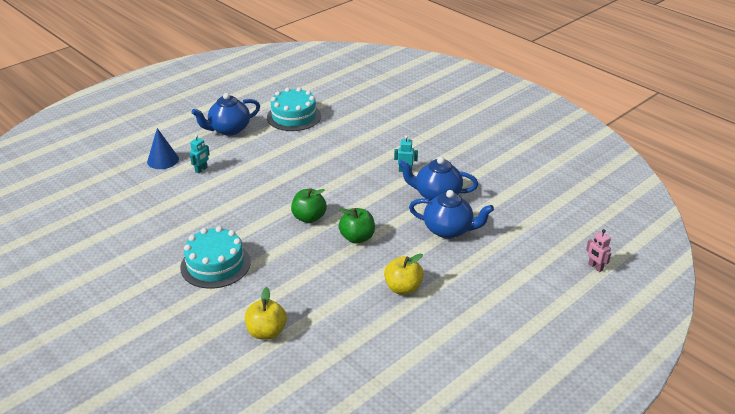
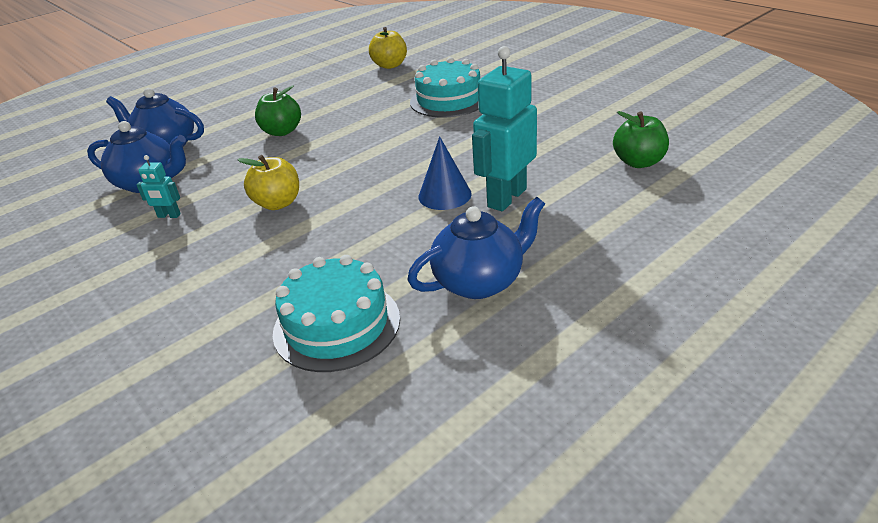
camera: 175 degrees left, 0 degrees up
(163, 160) = (583, 210): blue cone -> blue cone (444, 195)
(201, 170) = (506, 198): turquoise robot -> turquoise robot, size x2.17
(309, 218) = (336, 147): green apple -> green apple (638, 162)
(403, 288) = (252, 98): yellow apple -> yellow apple (278, 203)
(595, 267) = (41, 125): pink robot -> none

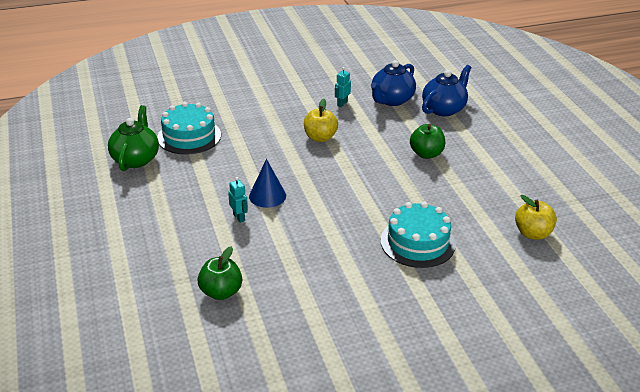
camera: 110 degrees right, 0 degrees up
(449, 355) = (136, 159): none -> green teapot
(479, 281) = (173, 182): blue teapot -> none
(506, 198) = (239, 217): turquoise robot -> turquoise robot, size x0.46

